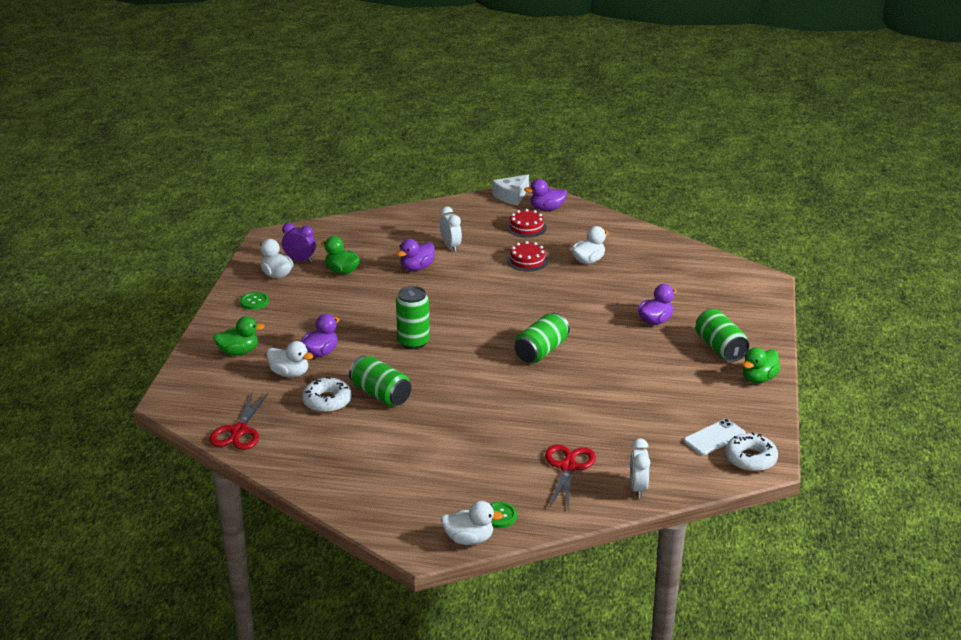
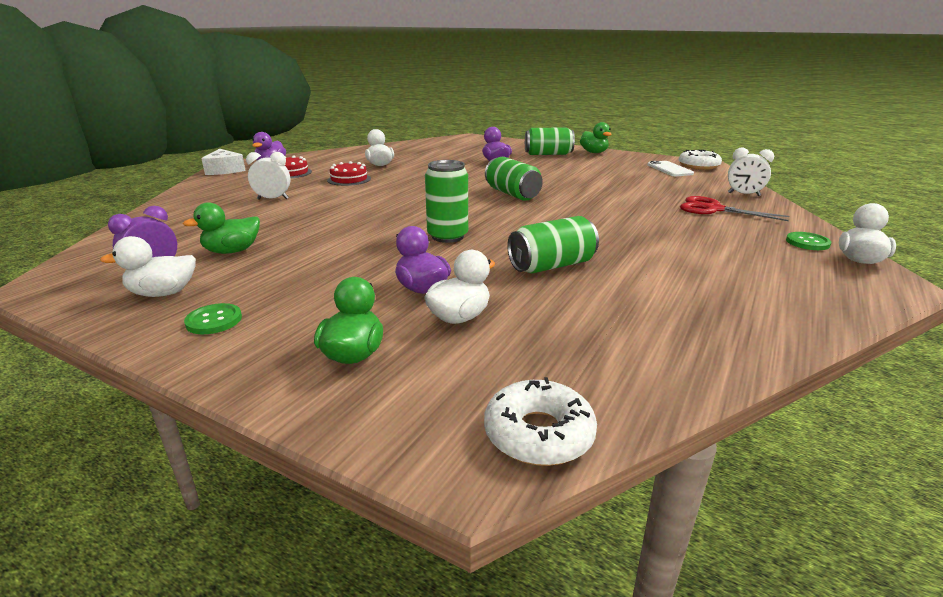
camera: 70 degrees left, 5 degrees down
(239, 431) = (613, 385): red scissors -> none
(327, 401) = (551, 299): white donut -> white donut (538, 434)
(417, 268) = (291, 216): purple duck -> none

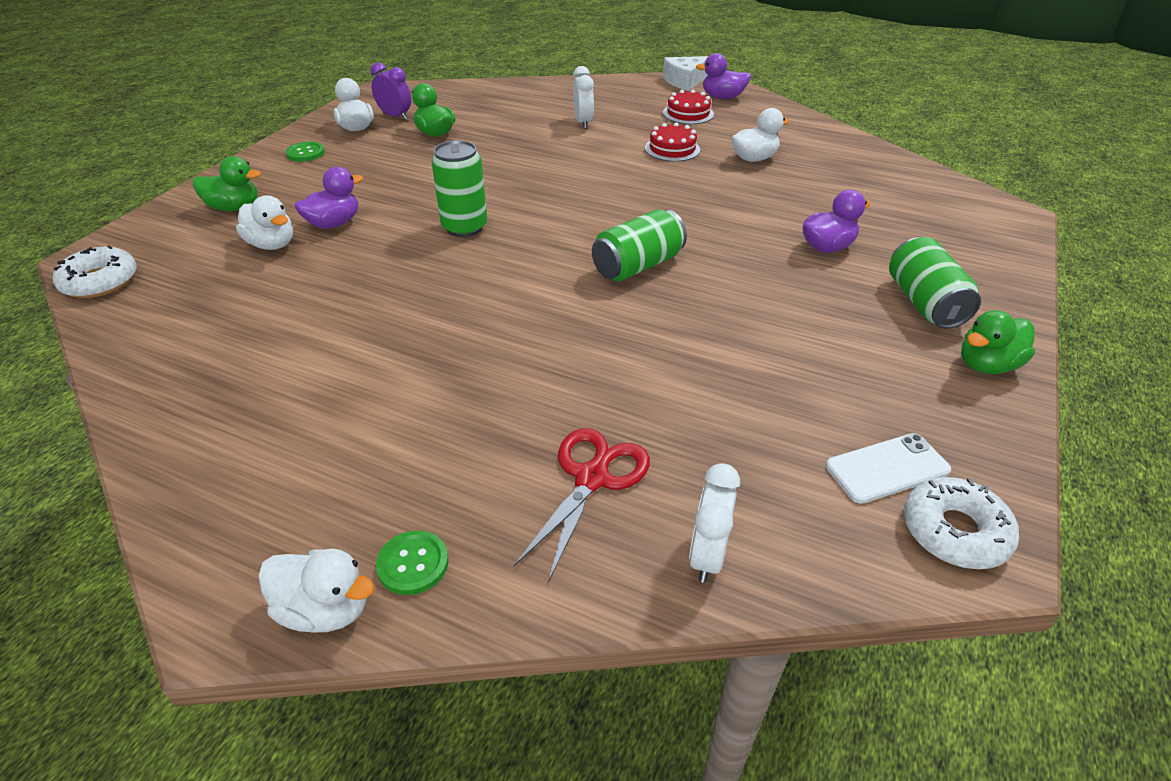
camera: 85 degrees right, 15 degrees up
(551, 265) = (369, 293): green can -> none

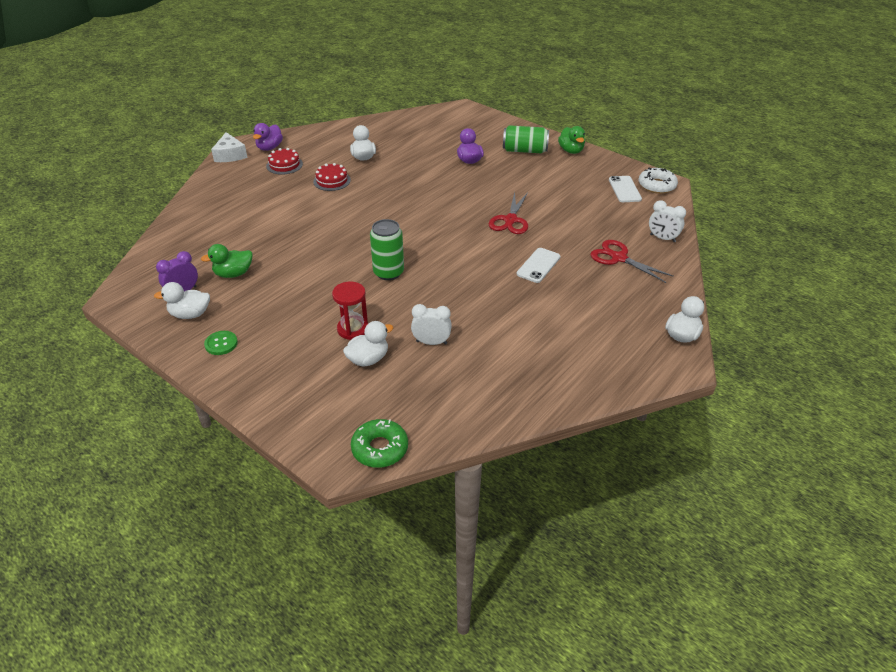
camera: 75 degrees left, 0 degrees up
(100, 281) = (380, 448): white donut -> green donut
(234, 208) = (298, 382): green duck -> none
(334, 223) = (353, 329): purple duck -> red hourglass
(413, 564) = (660, 310): green button -> none
(527, 366) = (538, 265): none -> white phone
(583, 122) = (266, 206): white clock -> white clock (431, 342)
(638, 266) = (461, 218): green can -> none
(659, 317) = (510, 220): none -> red scissors

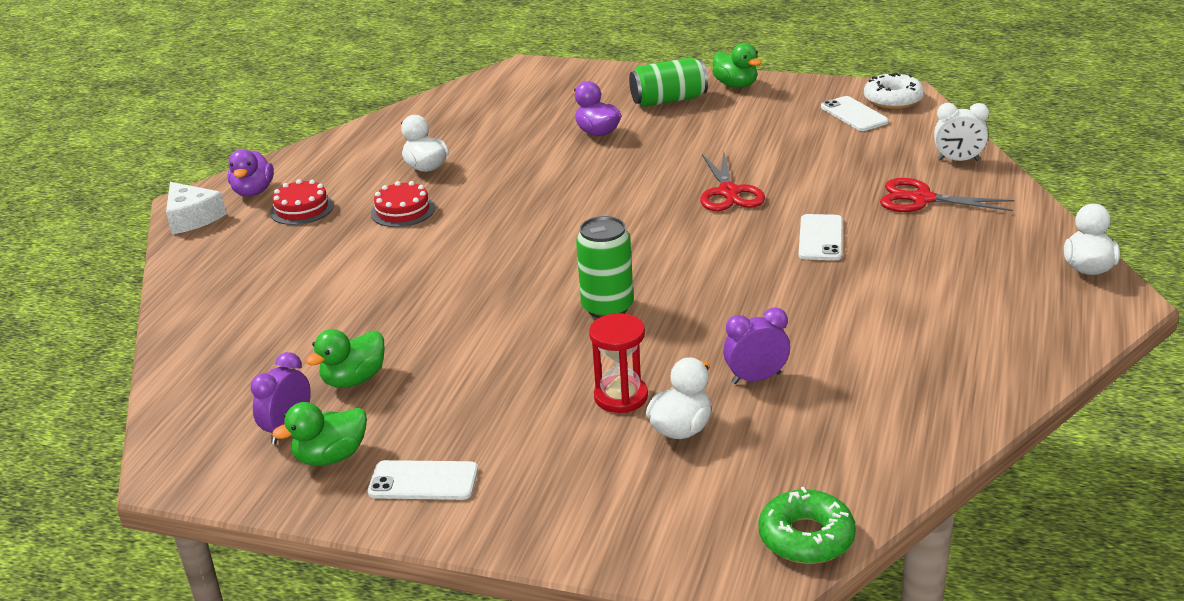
camera: 20 degrees left, 10 degrees down
(190, 314) = (331, 457): white duck -> green duck
(221, 344) = (423, 481): green button -> white phone
(431, 342) = (756, 378): white clock -> purple clock

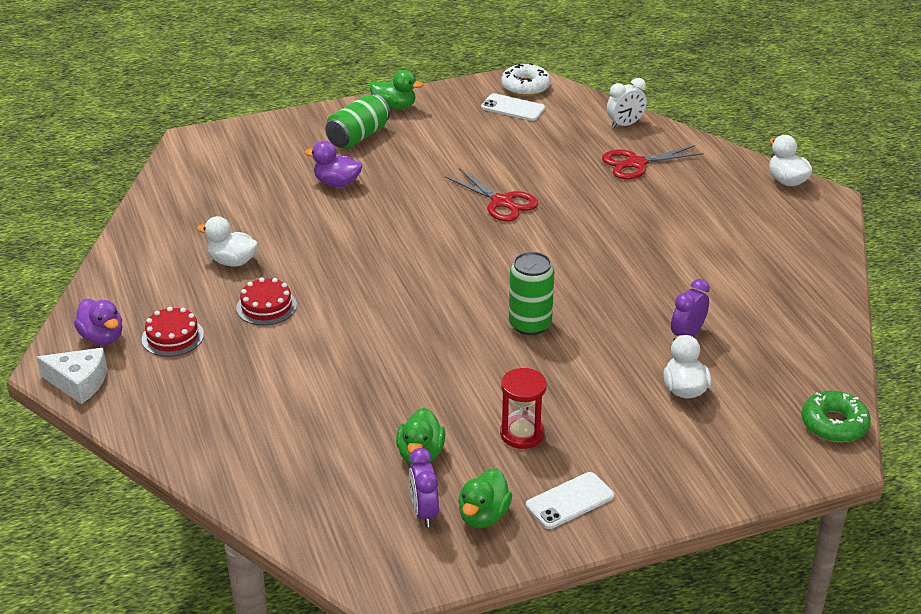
camera: 40 degrees left, 5 degrees up
(621, 397) = (621, 385): red hourglass -> red hourglass (522, 434)
(820, 238) = (606, 217): white phone -> none

